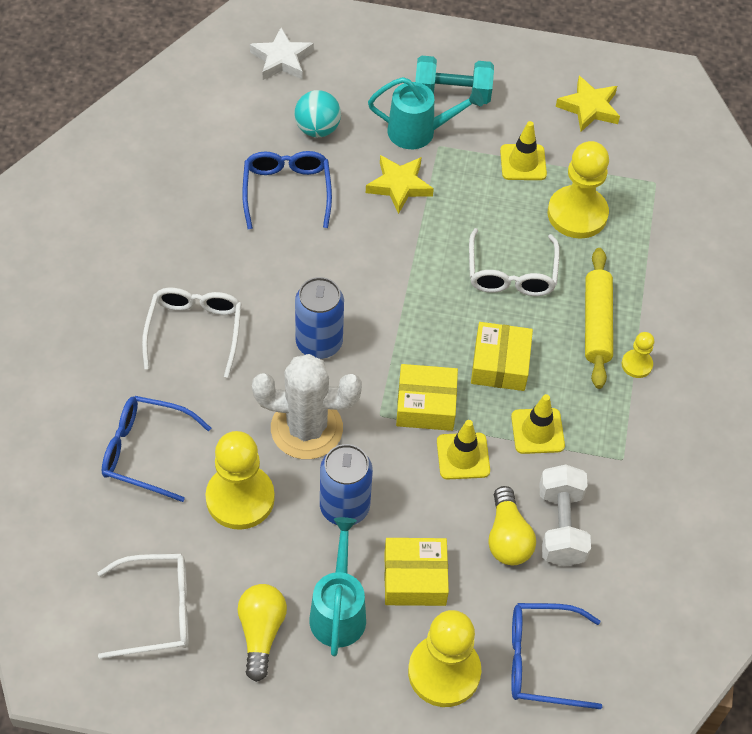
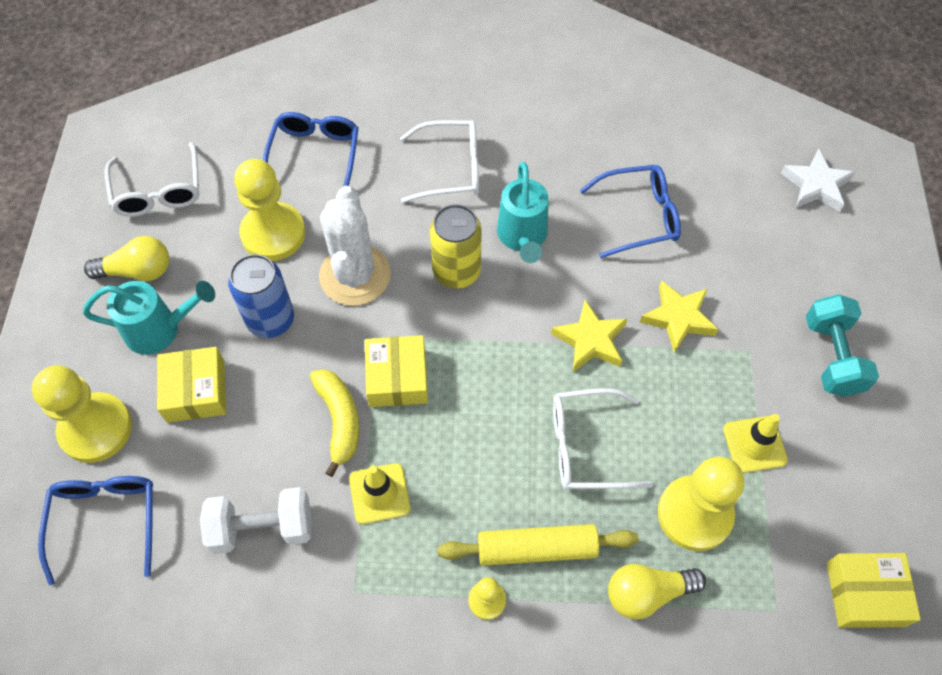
camera: 85 degrees right, 5 degrees up
(317, 129) = (731, 231): turquoise ball -> none
(319, 343) = (456, 271): blue can -> yellow can
(419, 132) = (762, 328): turquoise watering can -> turquoise watering can (522, 237)
(463, 456) = (339, 420): yellow traffic cone -> yellow banana
(500, 364) = (461, 446): yellow box -> yellow box (865, 594)
(507, 538) = (245, 474): yellow light bulb -> yellow light bulb (647, 593)
(589, 108) = (871, 516): yellow star -> yellow star (590, 340)

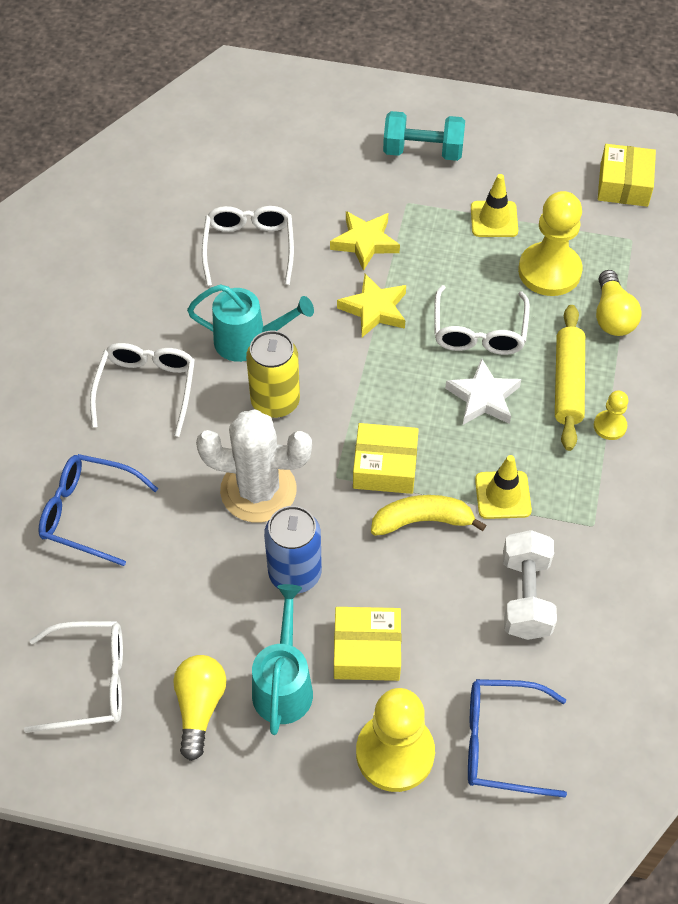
camera: 80 degrees left, 5 degrees down
(273, 233) = (185, 563): yellow pawn -> none
(639, 216) = (249, 247): blue glasses -> white glasses
(816, 185) = (250, 118): white star -> white star (483, 397)

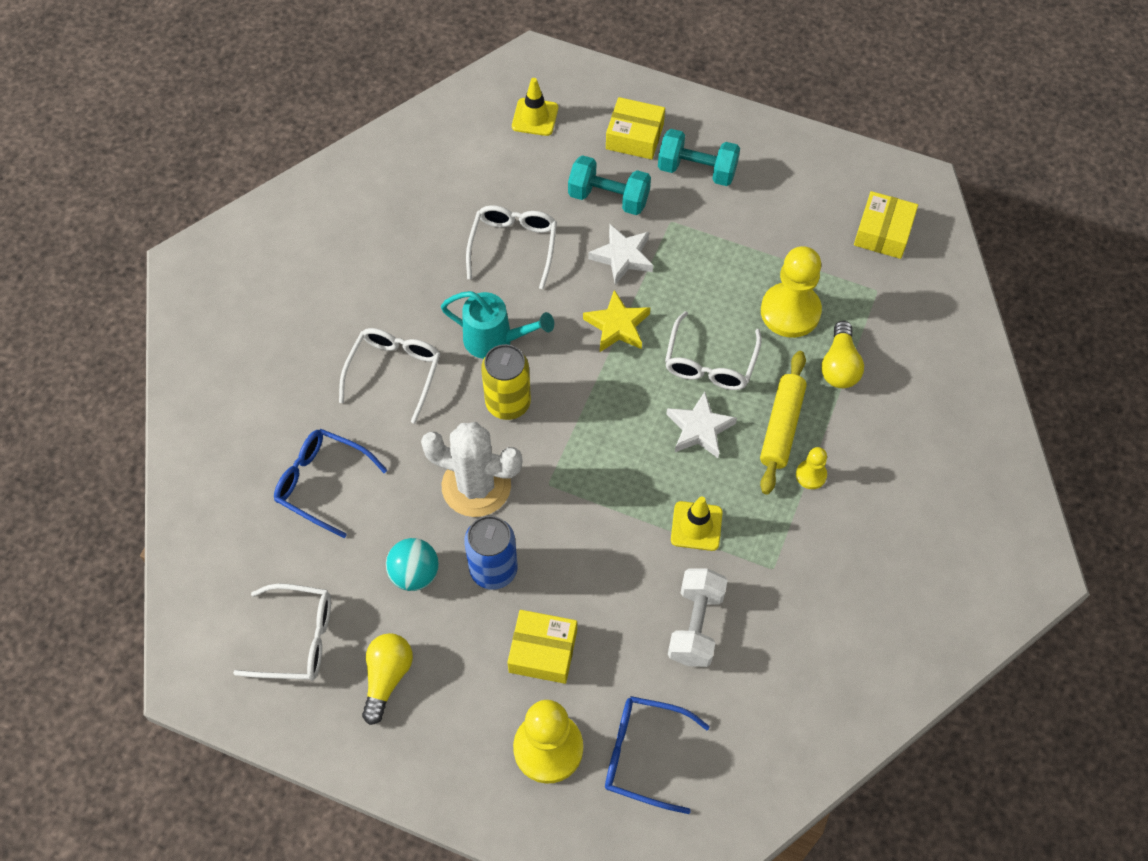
camera: 10 degrees right, 5 degrees up
(209, 591) = (414, 574): none -> turquoise ball
(284, 684) = (464, 669): turquoise watering can -> none
(338, 189) = (608, 198): none -> turquoise dumbbell
(365, 242) = (622, 257): yellow star -> white star
(385, 466) = (595, 481): yellow box -> yellow box (634, 136)
(422, 521) = (618, 539): yellow banana -> none
(494, 219) = (749, 250): yellow traffic cone -> yellow traffic cone (535, 117)

